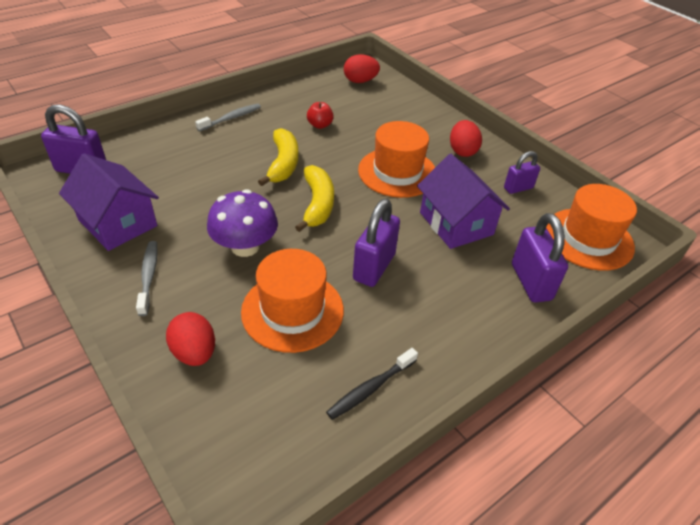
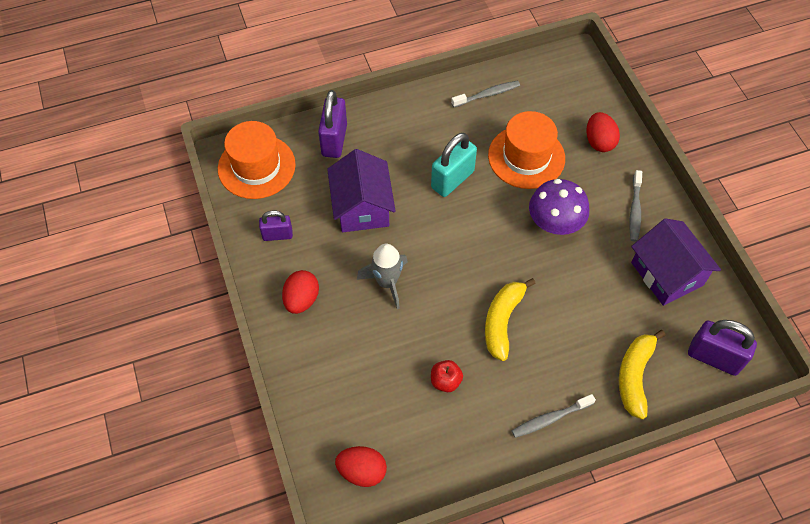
camera: 160 degrees left, 15 degrees up
(317, 204) = (481, 257): yellow banana -> yellow banana (634, 376)
(370, 388) = (487, 94): black toothbrush -> grey toothbrush
(374, 267) = (452, 179): purple padlock -> turquoise padlock
(397, 172) = (387, 282): orange hat -> grey rocket

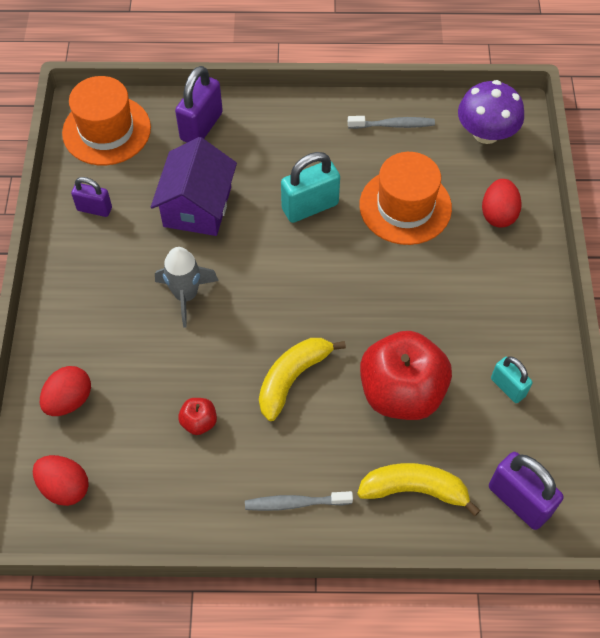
camera: 20 degrees right, 0 degrees up
(301, 299) = (87, 284): red egg -> red egg (69, 400)
(555, 223) = (403, 289): purple mushroom -> purple mushroom (486, 133)
(590, 304) = (401, 392): none -> red apple
(634, 376) = (414, 489): yellow banana -> yellow banana turned 60 degrees clockwise
(635, 210) = (503, 304): grey toothbrush -> none
(667, 274) = (508, 387): purple house -> turquoise padlock

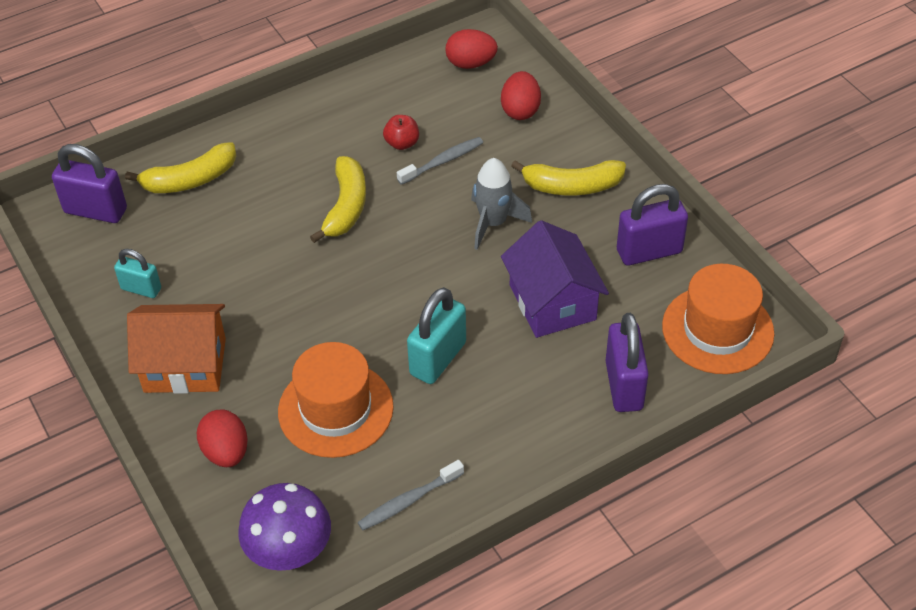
camera: 150 degrees right, 10 degrees down
(94, 209) = (649, 251): purple padlock -> purple padlock, size x1.62
(97, 296) = (572, 186): none -> yellow banana
(295, 503) = (284, 130): grey toothbrush -> grey toothbrush (443, 161)
(401, 392) = (240, 240): red apple -> none
(499, 297) = (185, 365): none -> orange house

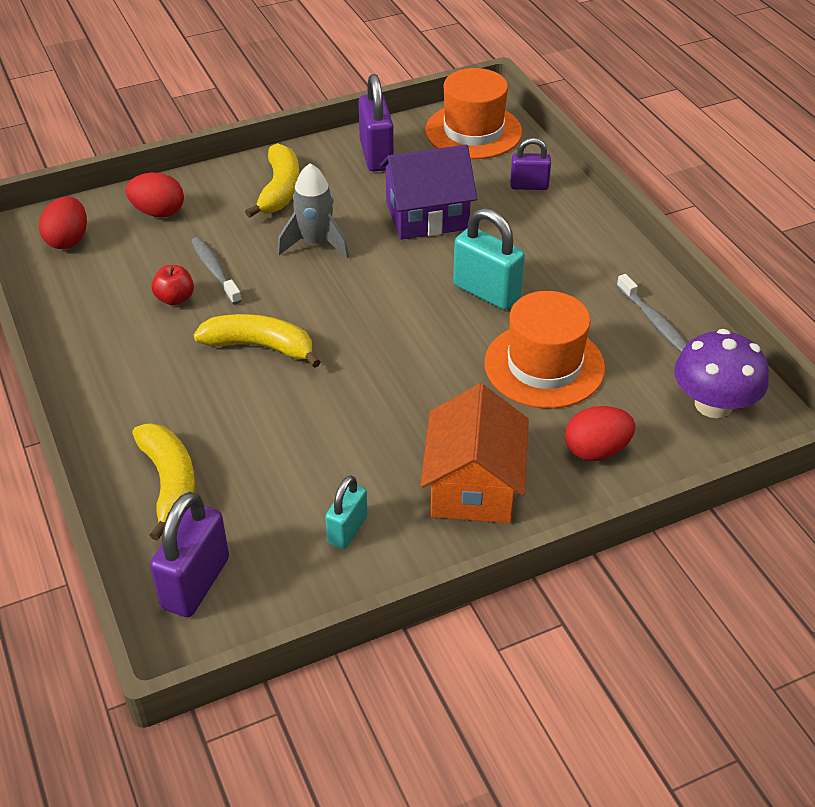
camera: 85 degrees left, 5 degrees down
(624, 385) = (529, 186): purple padlock -> purple padlock, size x0.62

